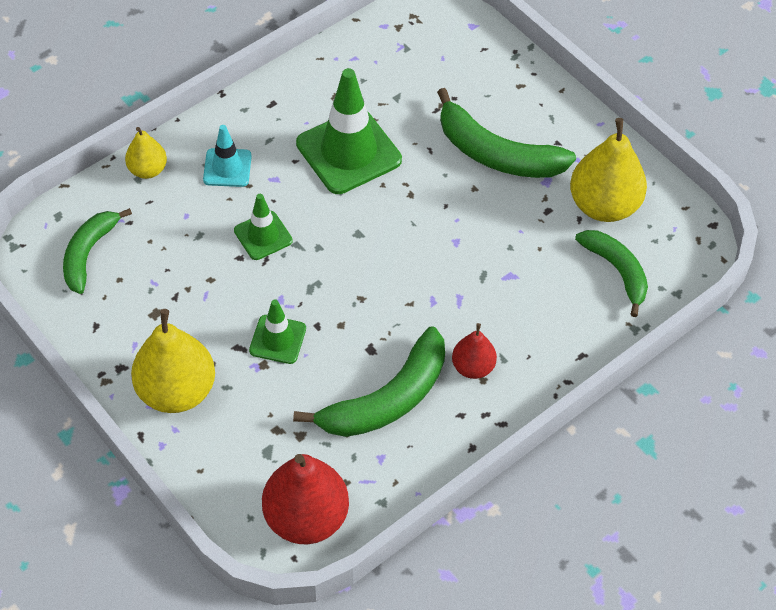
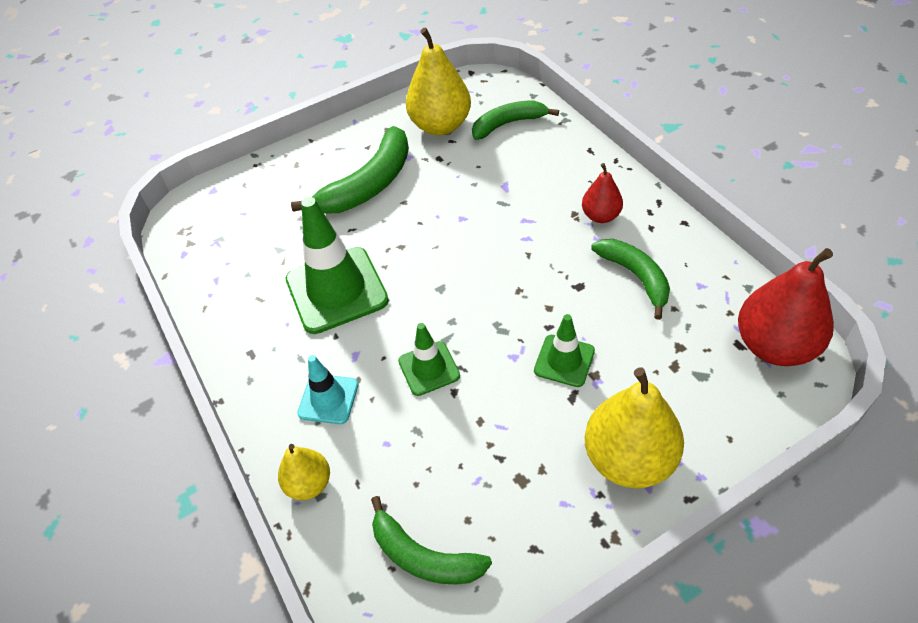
camera: 75 degrees left, 5 degrees down
(387, 399) = (636, 277): green banana -> green banana, size x0.66

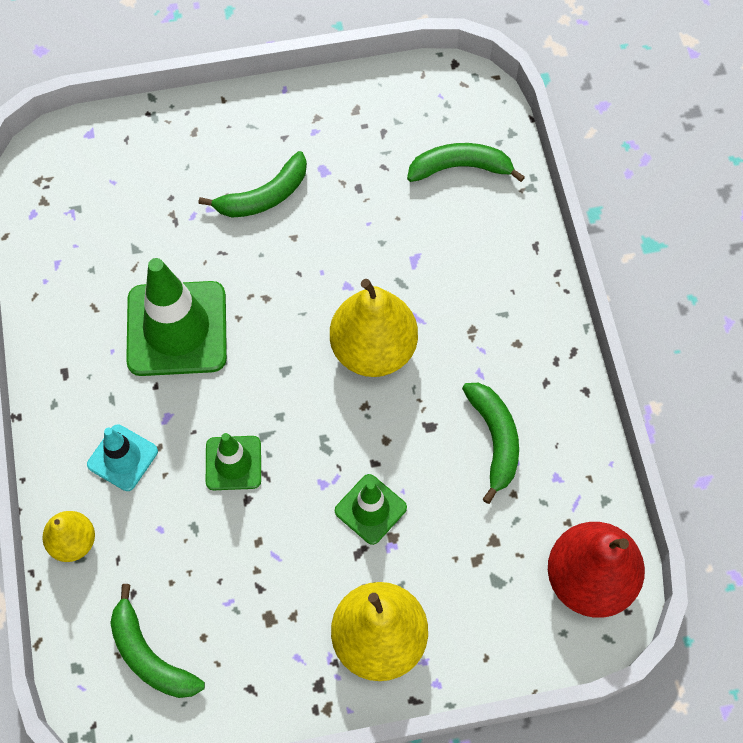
camera: 15 degrees right, 15 degrees up
(368, 185) = (264, 196): green banana -> green banana, size x0.66
(440, 126) = (381, 138): yellow pear -> yellow pear (373, 349)
(600, 216) = (499, 345): red pear -> none

